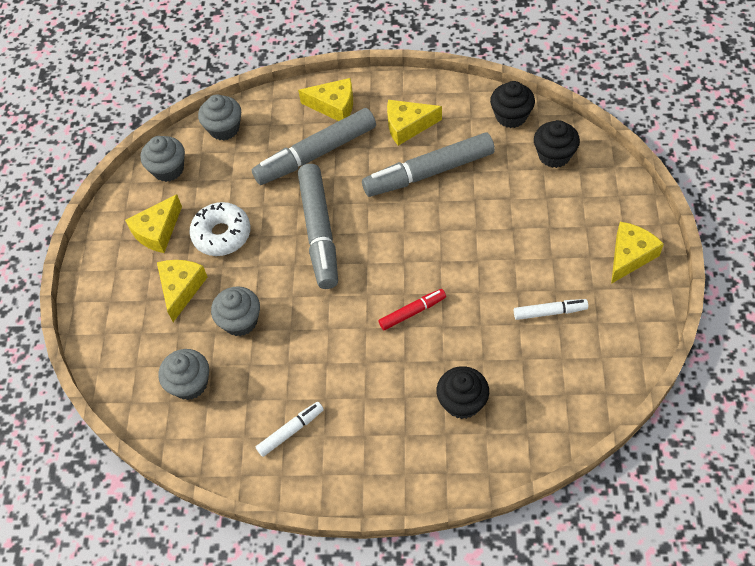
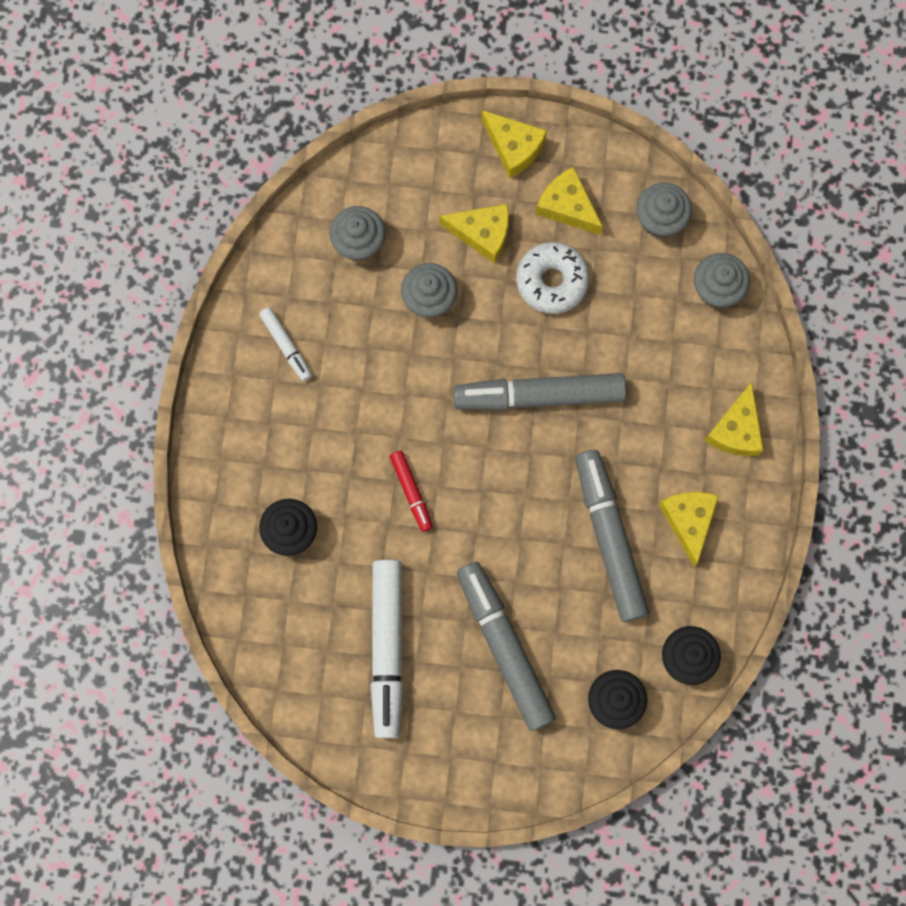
camera: 90 degrees right, 20 degrees up
(316, 154) = (658, 400): grey marker -> grey marker (504, 647)
(550, 312) = (387, 649): white marker -> white marker, size x2.04
(630, 256) = (449, 760): yellow cheese -> yellow cheese (513, 147)

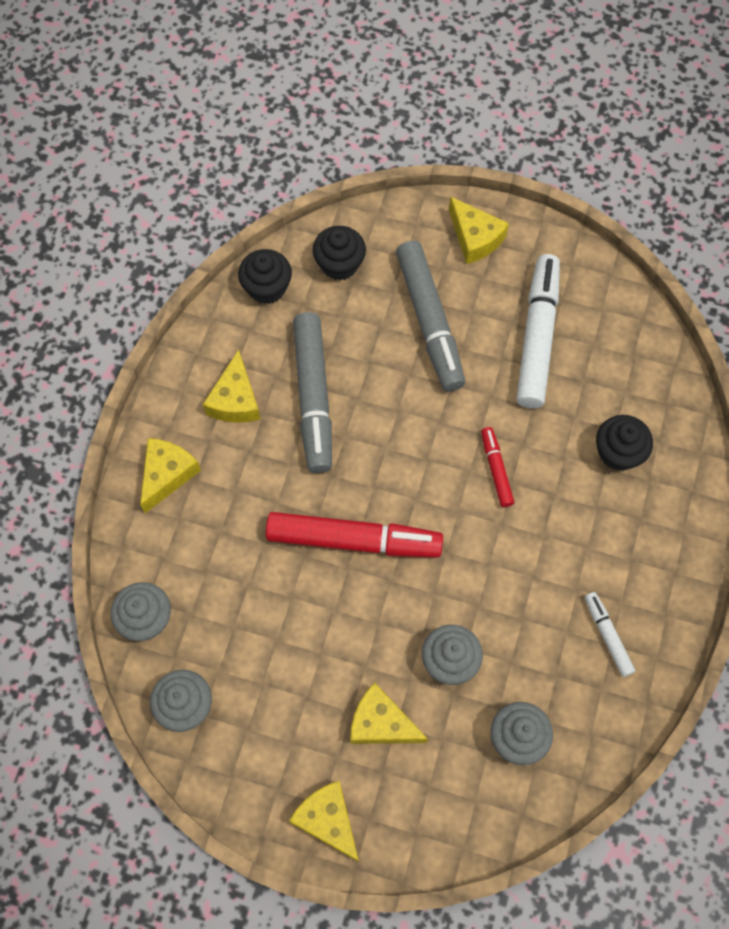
camera: 170 degrees left, 10 degrees down
(539, 396) = (353, 540): grey marker -> red marker
(552, 281) = (316, 657): white donut -> none
(567, 206) = (282, 738): yellow cheese -> yellow cheese (475, 238)

